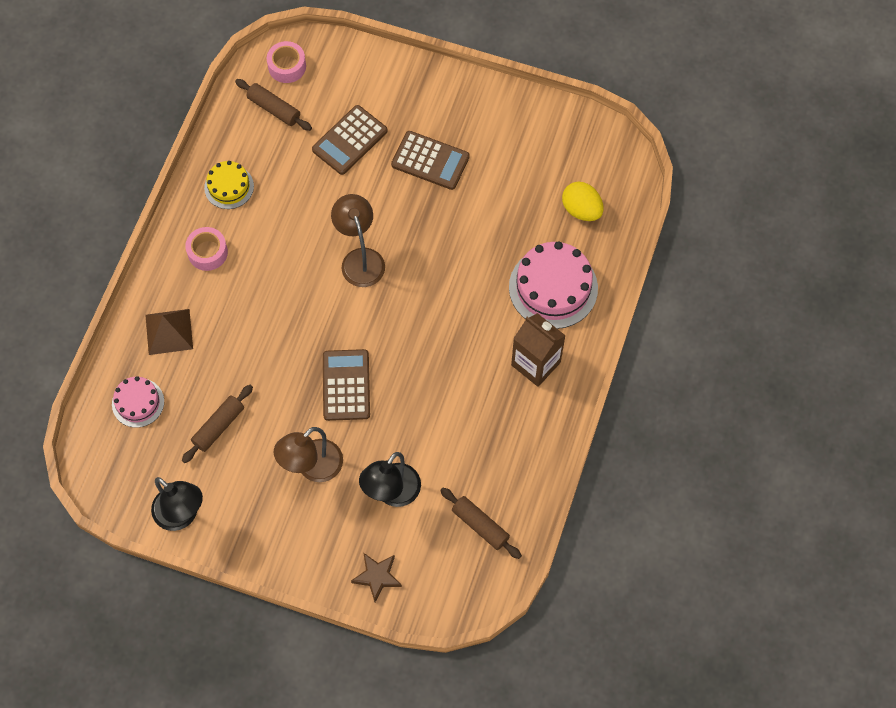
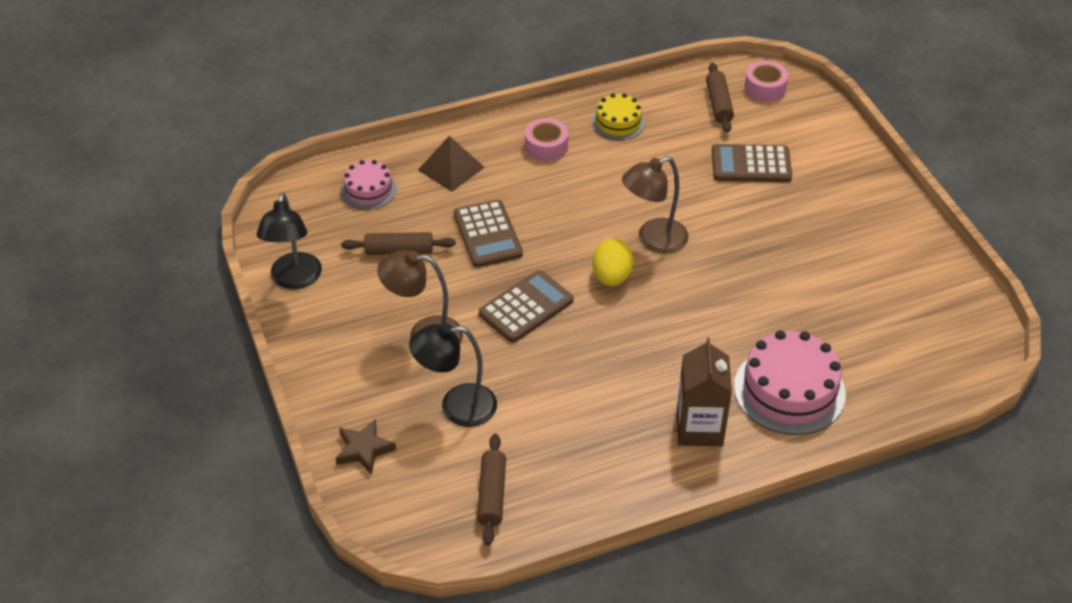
camera: 50 degrees right, 20 degrees down
(360, 259) = (653, 240): brown lamp -> brown lamp turned 150 degrees counterclockwise
(430, 161) = (799, 225): brown calculator -> brown calculator (487, 234)
(581, 210) = (891, 359): yellow egg -> yellow egg (611, 277)

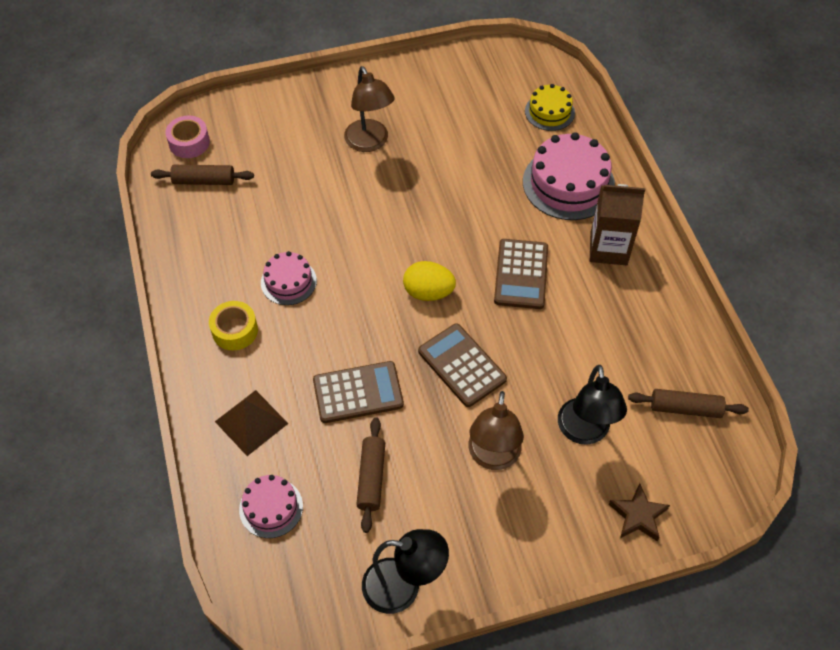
camera: 85 degrees left, 10 degrees up
(546, 146) = (235, 330): pink tape -> yellow tape
(607, 175) = (288, 281): none -> pink cake
(618, 122) = (211, 264): yellow cake -> yellow cake (549, 112)
(653, 240) = (384, 255): brown lamp -> brown lamp (370, 143)
(751, 164) = (295, 169): brown calculator -> brown calculator (521, 274)

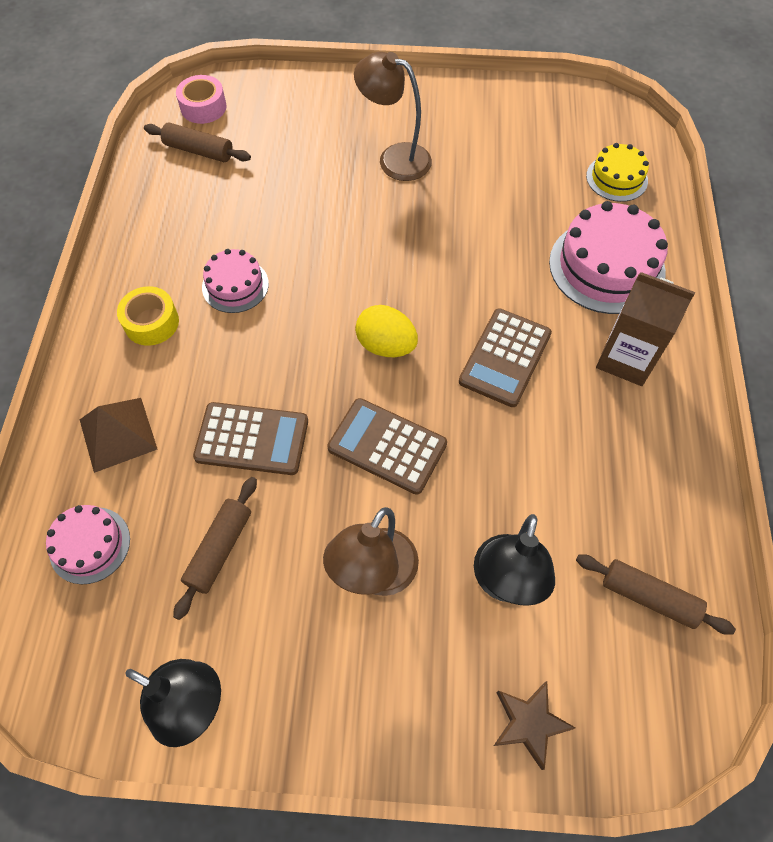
camera: 20 degrees right, 5 degrees up
(370, 143) = (394, 158): brown lamp -> brown lamp turned 120 degrees clockwise
(462, 365) = (387, 446): brown calculator -> brown calculator turned 45 degrees counterclockwise

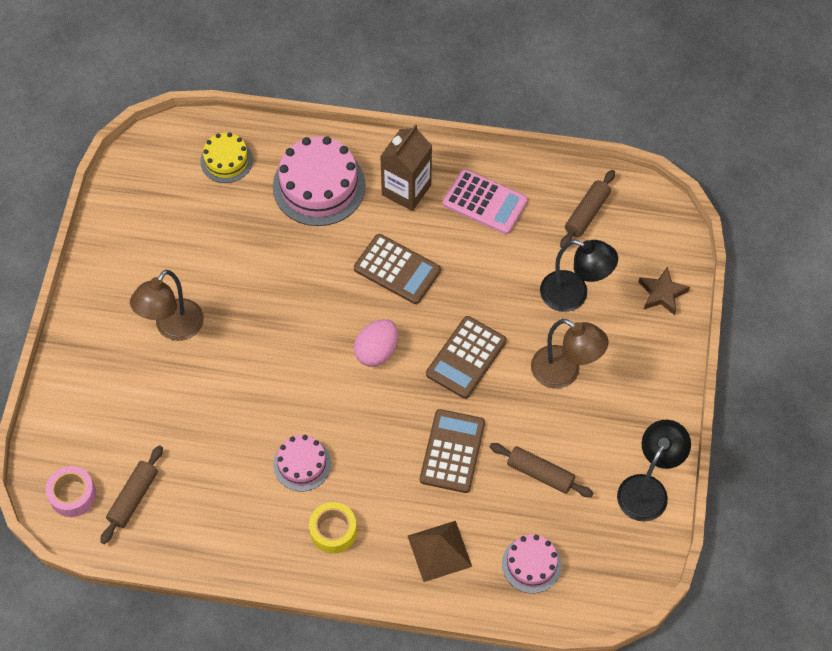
camera: 85 degrees left, 0 degrees up
(386, 345) = (377, 351): yellow egg -> pink egg
(631, 454) = (485, 202): none -> pink calculator

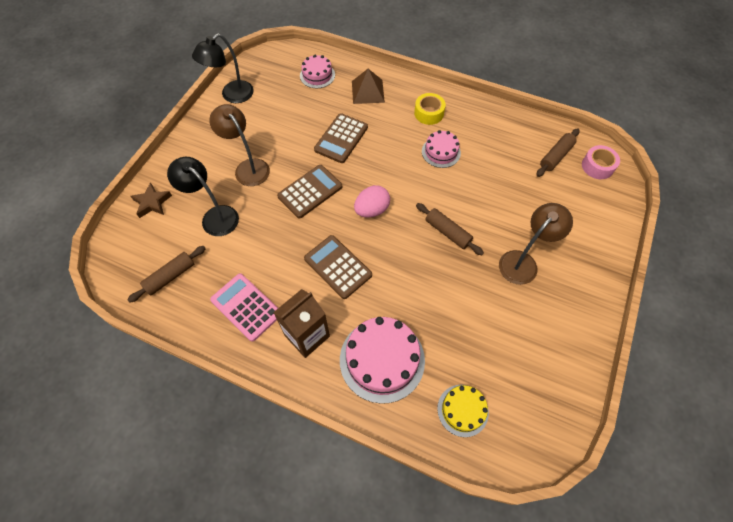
camera: 165 degrees left, 0 degrees up
(540, 473) = (291, 116): brown rolling pin -> brown rolling pin (447, 232)

